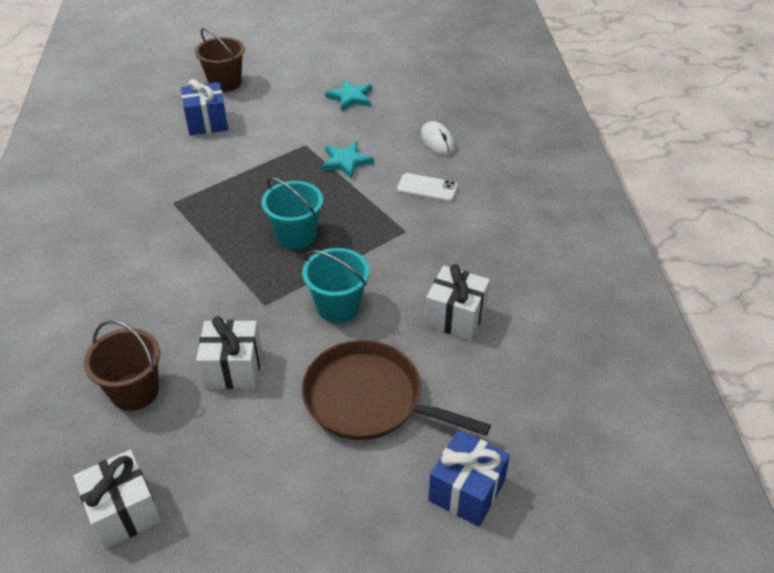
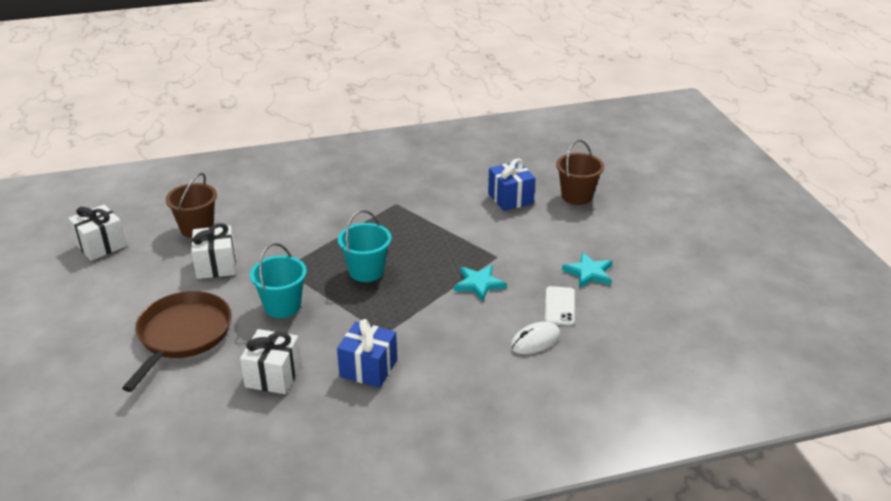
camera: 80 degrees right, 10 degrees down
(427, 188) = (452, 341): white phone -> white phone (559, 306)
(466, 490) = (89, 396): blue gift -> blue gift (368, 368)

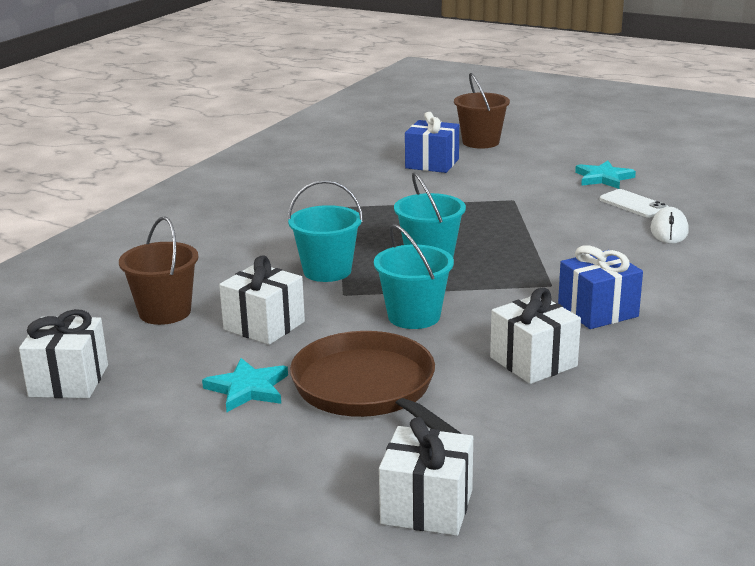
camera: 45 degrees left, 10 degrees down
(83, 416) = (427, 507): none -> white gift
(304, 248) = (327, 271): none -> turquoise bucket
(479, 284) = (543, 221): turquoise star -> turquoise star (248, 388)

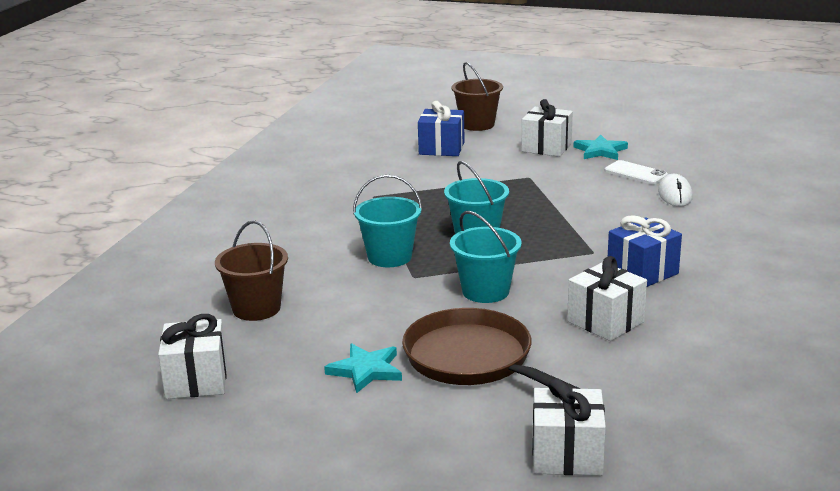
camera: 10 degrees left, 0 degrees up
(264, 326) = (354, 312): white gift -> white gift (546, 147)

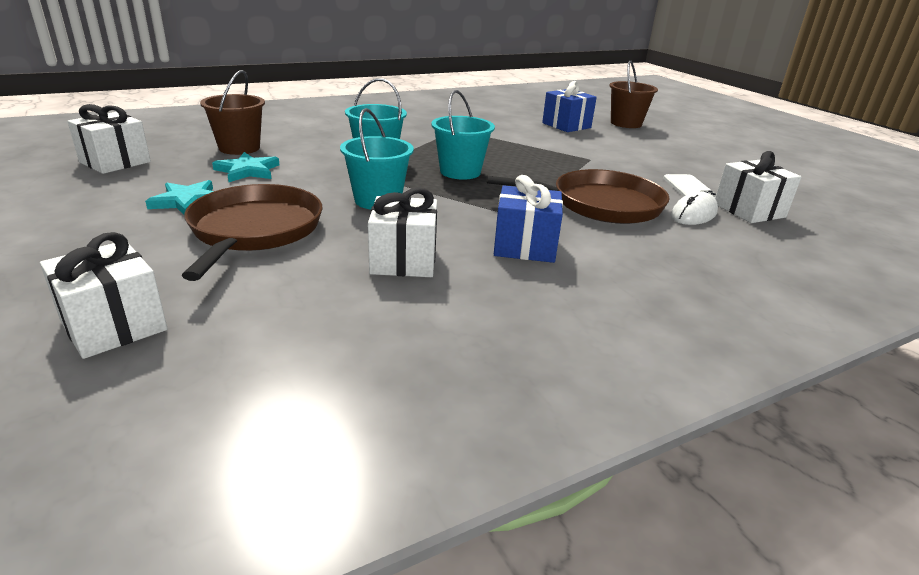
camera: 40 degrees right, 5 degrees up
(546, 147) = (648, 150): white gift -> white gift (749, 210)
(600, 151) = (691, 166): turquoise star -> turquoise star (247, 171)
(616, 215) = (601, 204): none -> brown pan

